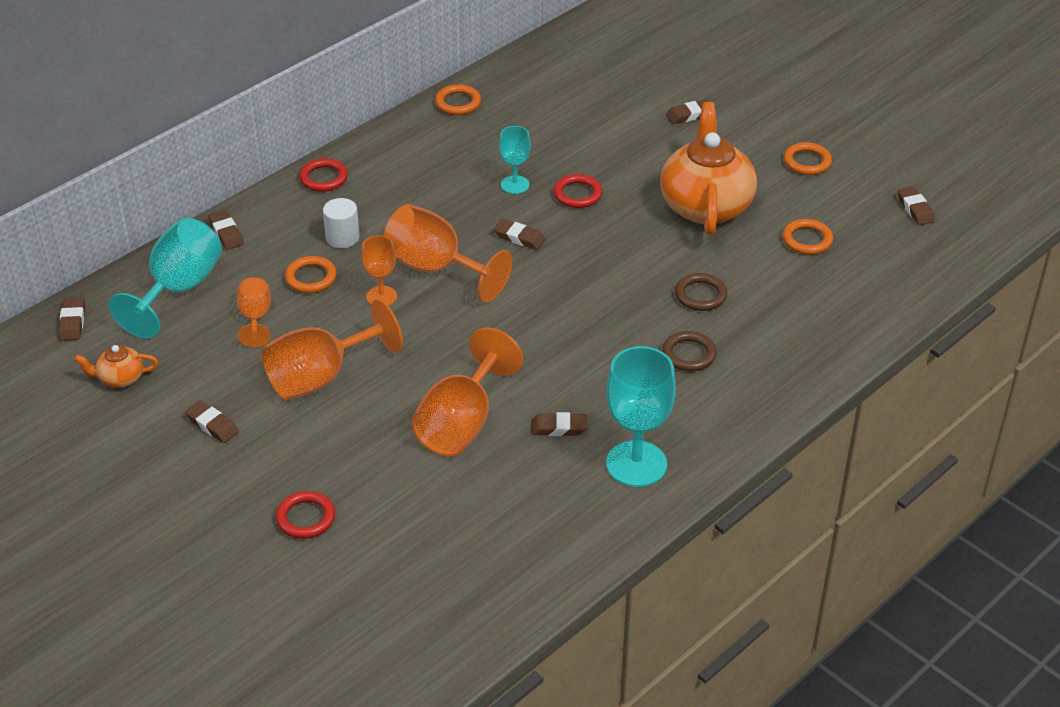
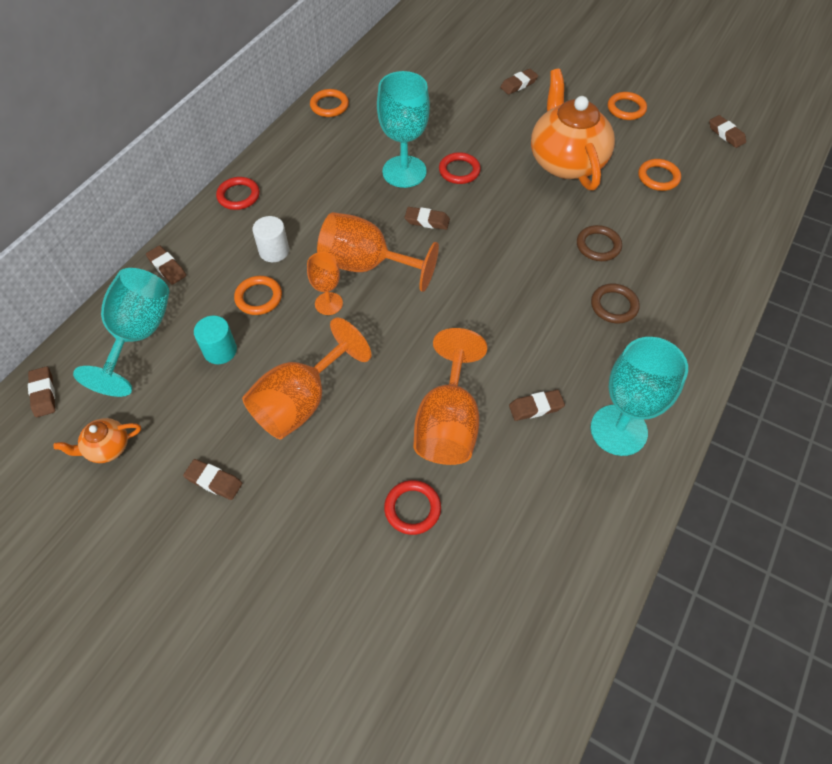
camera: 15 degrees left, 15 degrees up
(255, 318) = (220, 350): orange goblet -> turquoise cylinder
(306, 518) = (339, 570): red ring -> red ring (412, 508)
(515, 185) = (404, 172): turquoise goblet -> turquoise goblet, size x1.80

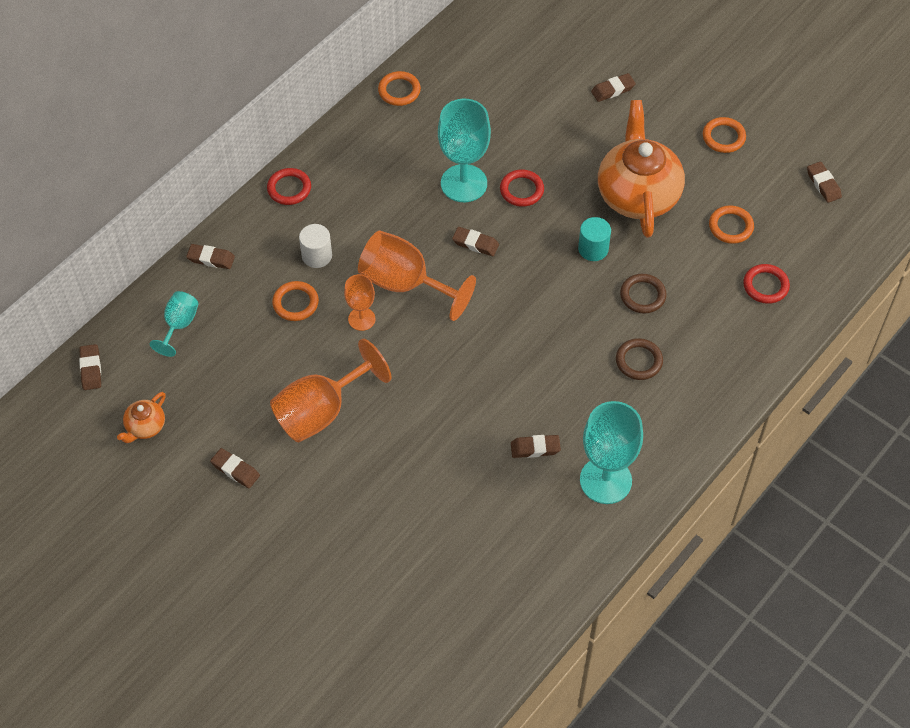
camera: 10 degrees right, 0 degrees up
(107, 448) = (145, 427): orange teapot -> orange teapot turned 45 degrees counterclockwise
(138, 335) = (179, 325): turquoise goblet -> turquoise goblet, size x0.55
(167, 267) = (211, 259): brown eraser -> brown eraser turned 45 degrees counterclockwise
(220, 350) = (253, 351): turquoise cylinder -> turquoise cylinder (593, 249)
(412, 508) = (403, 520): red ring -> red ring (765, 286)
(448, 423) = (451, 450): orange goblet -> none

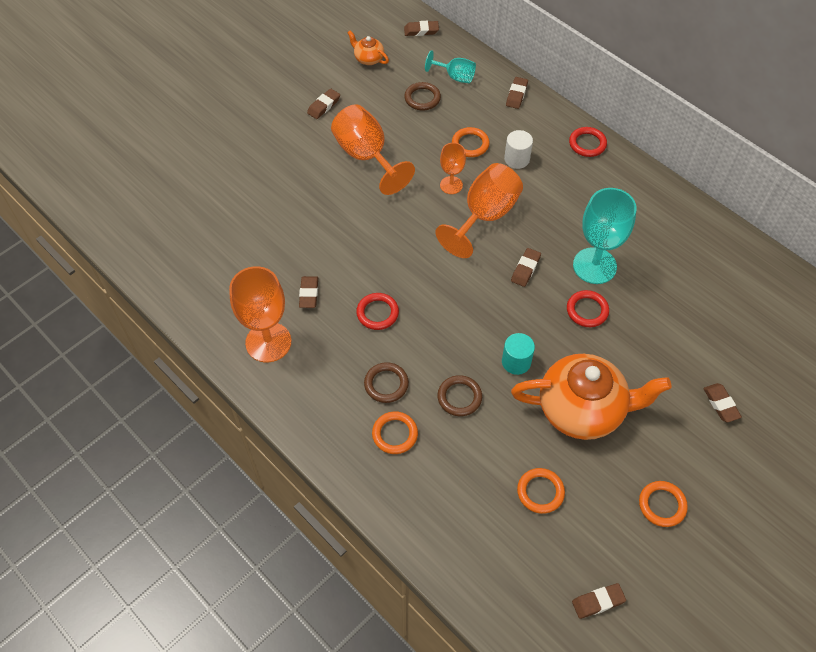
camera: 95 degrees right, 0 degrees up
(219, 358) = (422, 98): none -> brown ring
(399, 91) = (703, 225): orange ring -> orange ring (395, 434)
(605, 480) = (268, 342): turquoise goblet -> orange goblet
(765, 286) = (463, 513): red ring -> red ring (377, 313)

